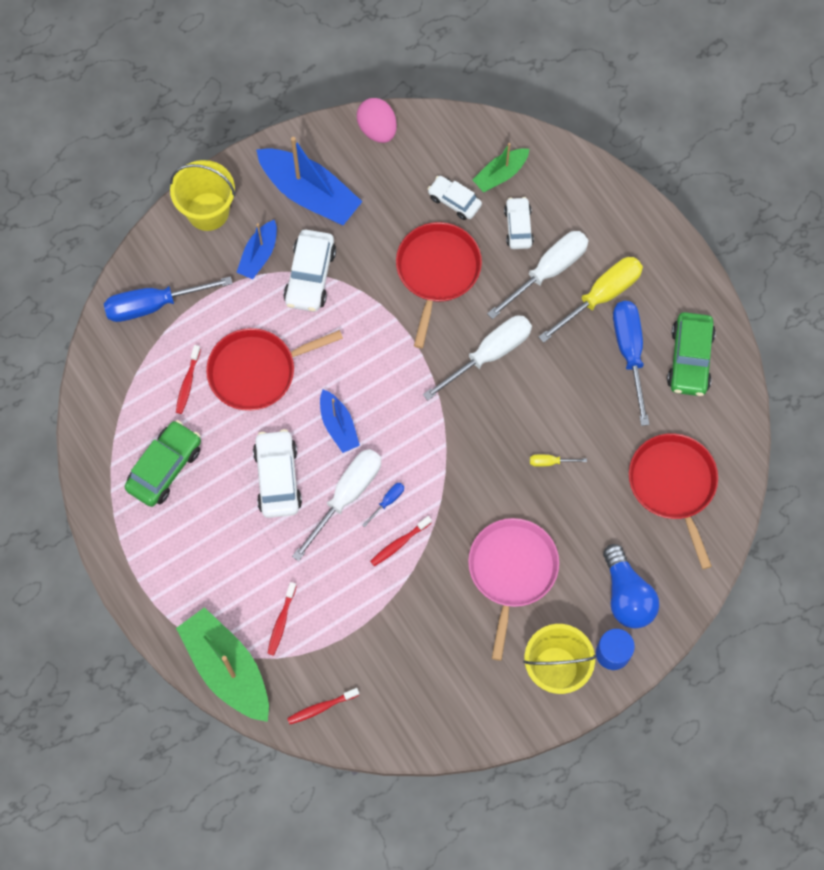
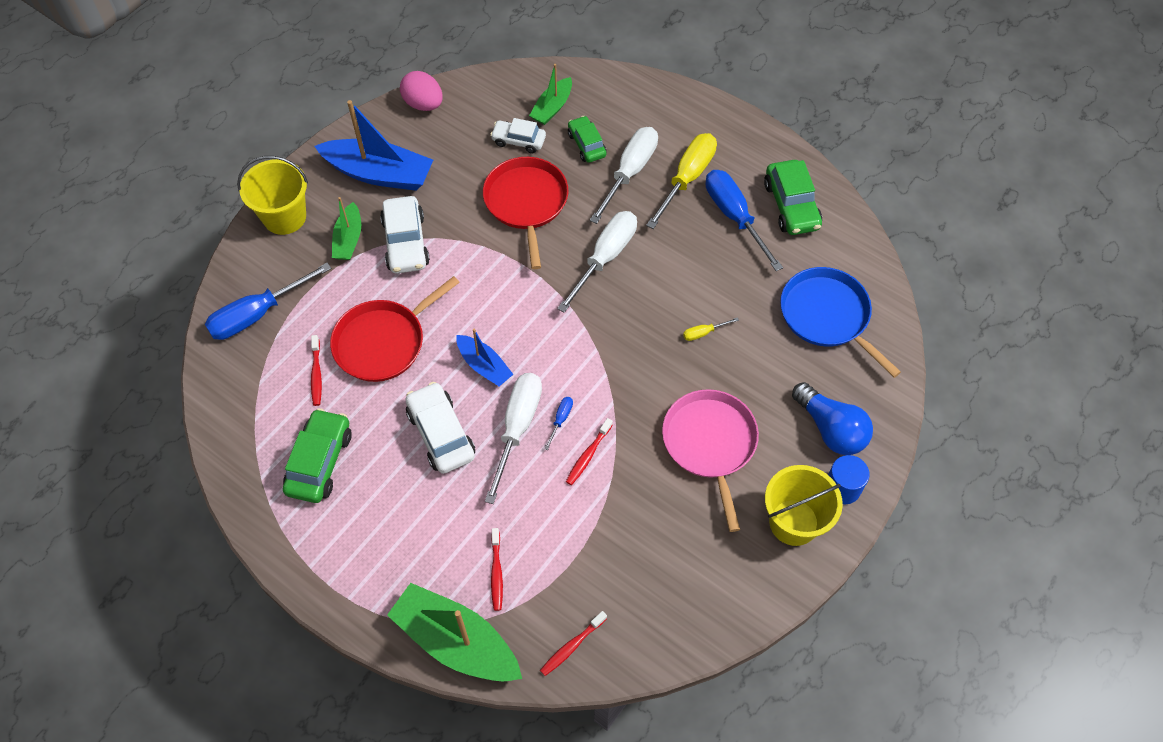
camera: 20 degrees left, 10 degrees down
(259, 255) = (348, 239): blue boat -> green boat
(518, 227) = (586, 144): white car -> green car
(673, 485) = (827, 316): red pan -> blue pan

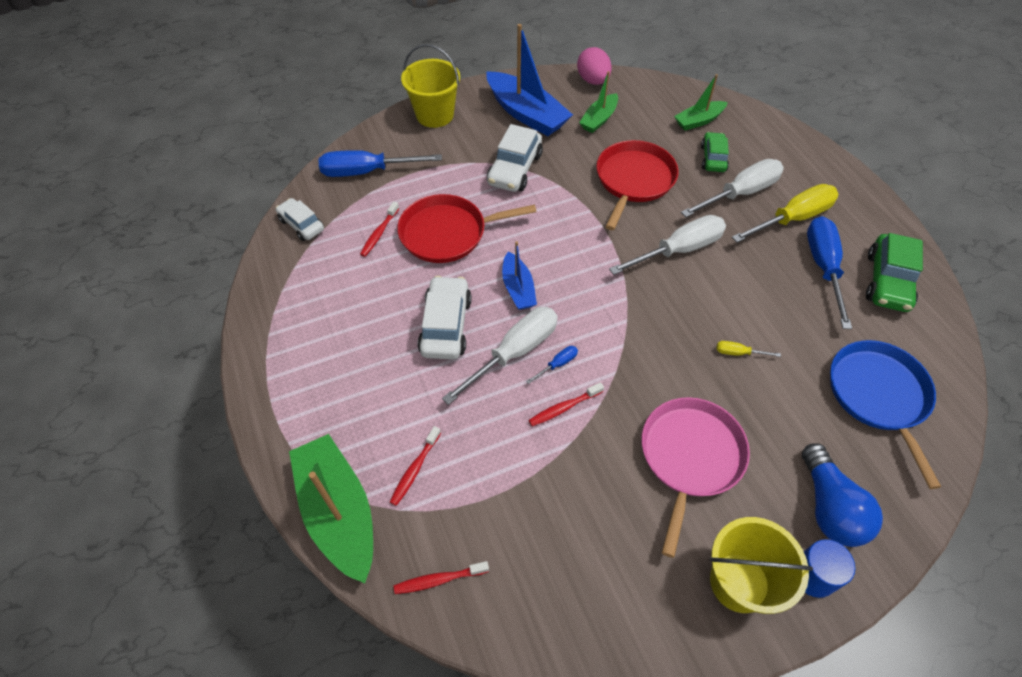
camera: 30 degrees right, 5 degrees down
(319, 462) = (334, 300): green car -> none
(348, 239) = (472, 149): green boat -> green boat (599, 119)
(518, 141) = (655, 133): white car -> white car (301, 225)

